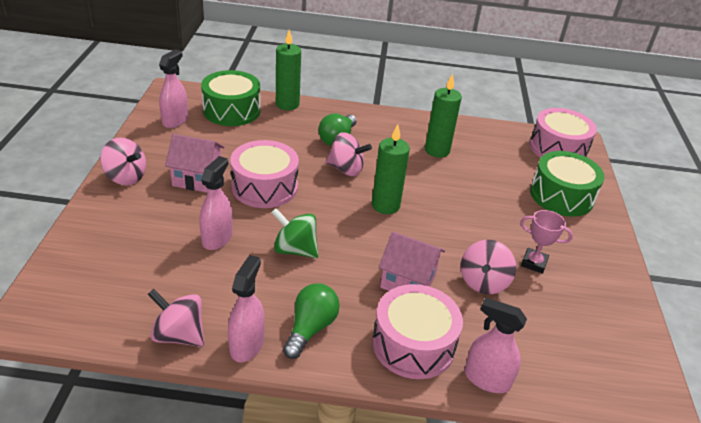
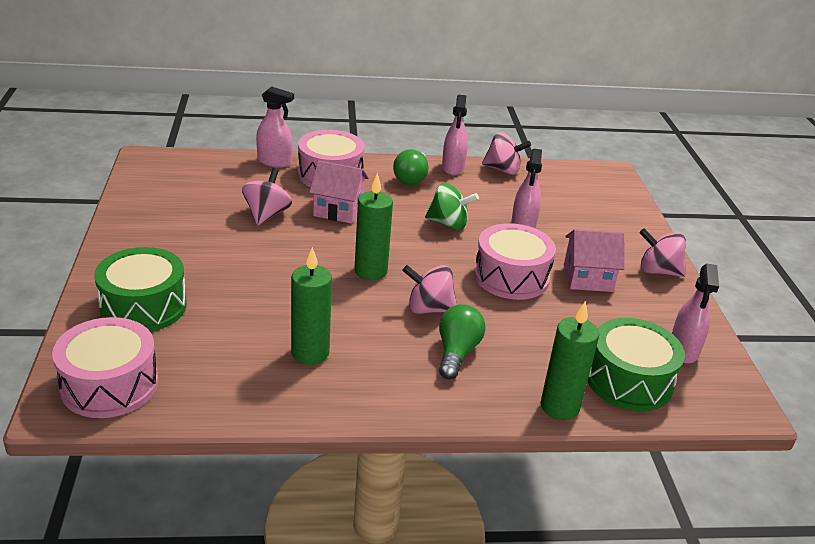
camera: 170 degrees right, 5 degrees down
(534, 263) = (210, 233): pink trophy -> none

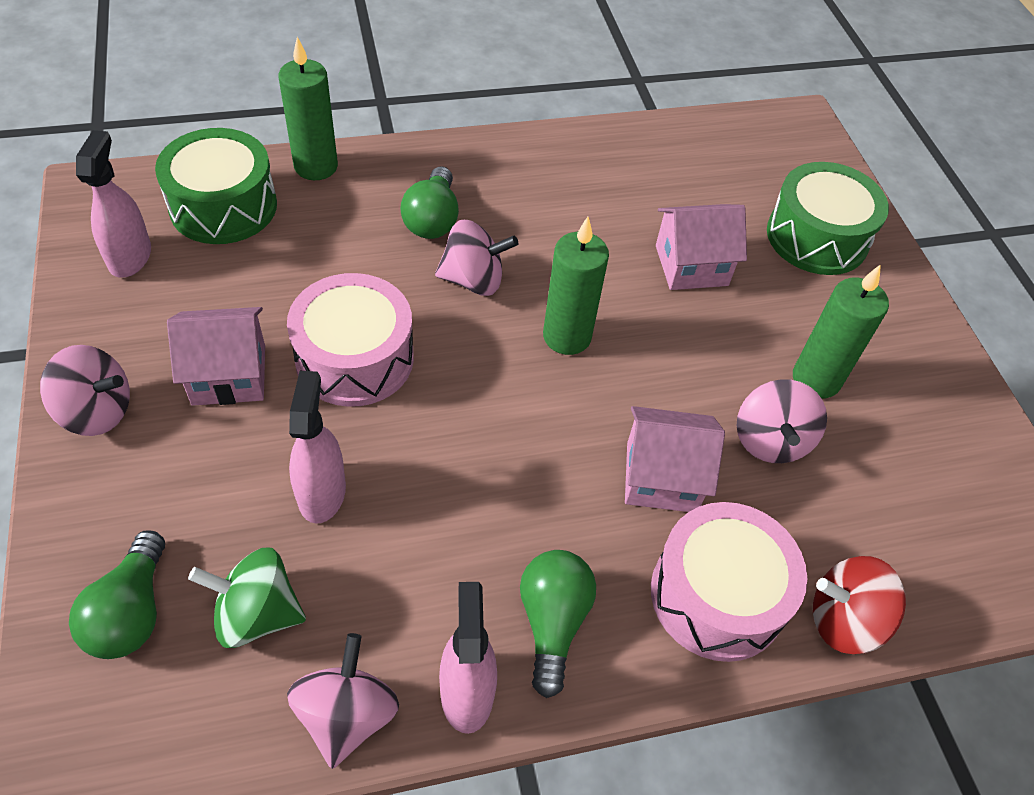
camera: 170 degrees right, 20 degrees up
(109, 384) = (777, 144): pink drum -> none
(260, 299) = (691, 265): none -> pink house
(274, 162) = (843, 620): pink spray bottle -> red spinning top
(310, 353) = (601, 199): green candle -> green candle (816, 379)
(448, 224) = (461, 473): green spinning top -> green spinning top (257, 613)
(503, 170) = (347, 714): pink spinning top -> pink spinning top turned 90 degrees clockwise
(603, 204) = (131, 612): none -> green light bulb

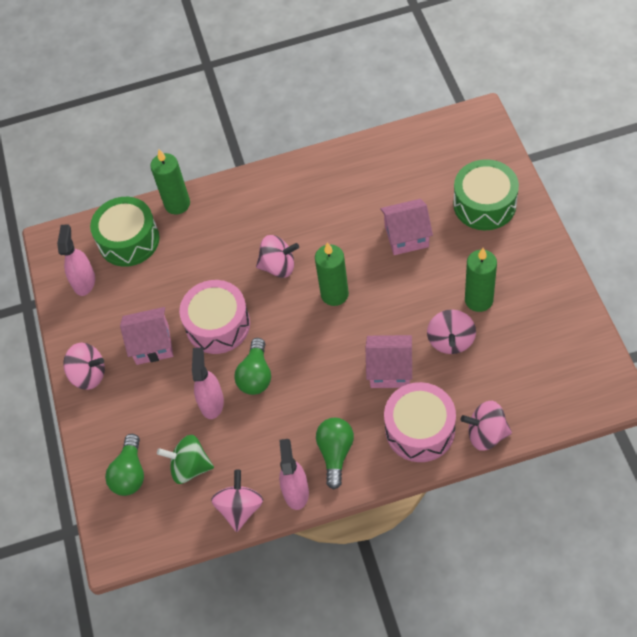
camera: 10 degrees right, 5 degrees up
(432, 219) = (250, 229): green light bulb -> green light bulb (256, 375)
(843, 620) = (486, 434): red spinning top -> pink spinning top

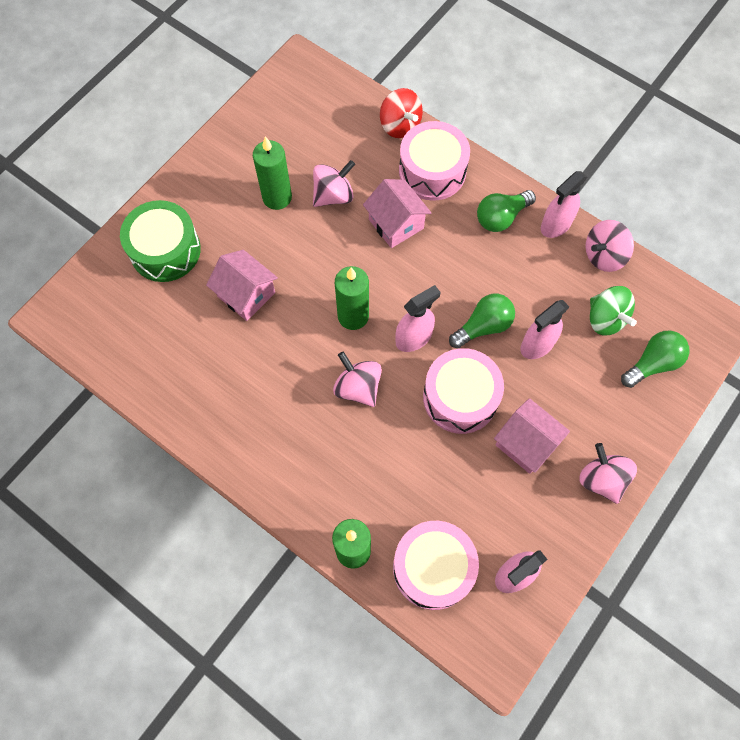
camera: 135 degrees left, 10 degrees up
(129, 240) = (433, 568): green drum -> pink drum
(285, 323) = (414, 338): none -> pink spray bottle
(486, 434) = (400, 125): pink spinning top -> red spinning top

